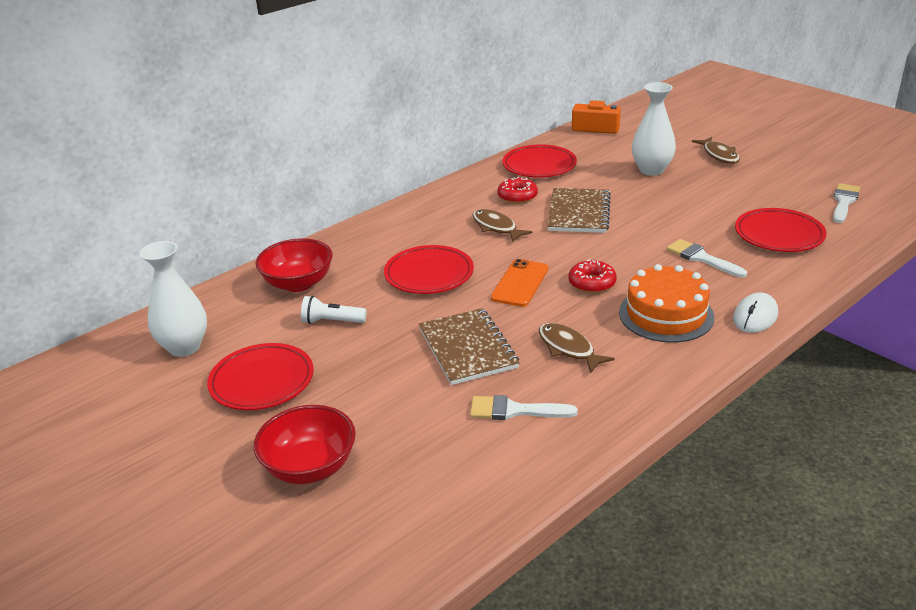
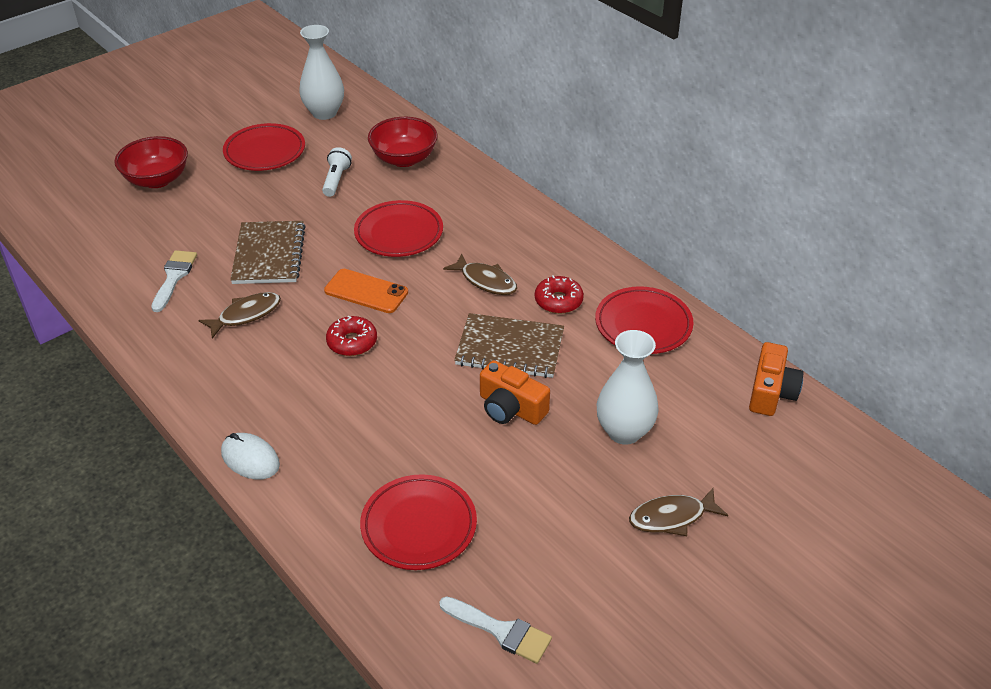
camera: 90 degrees right, 10 degrees up
(468, 348) = (269, 254): brown notebook -> brown notebook turned 75 degrees counterclockwise
(496, 227) = (485, 281): brown fish -> brown fish turned 75 degrees clockwise
(645, 209) = (511, 408): none -> orange camera
(666, 314) = (277, 389): orange cake -> none
(701, 258) = (380, 438): white brush -> none

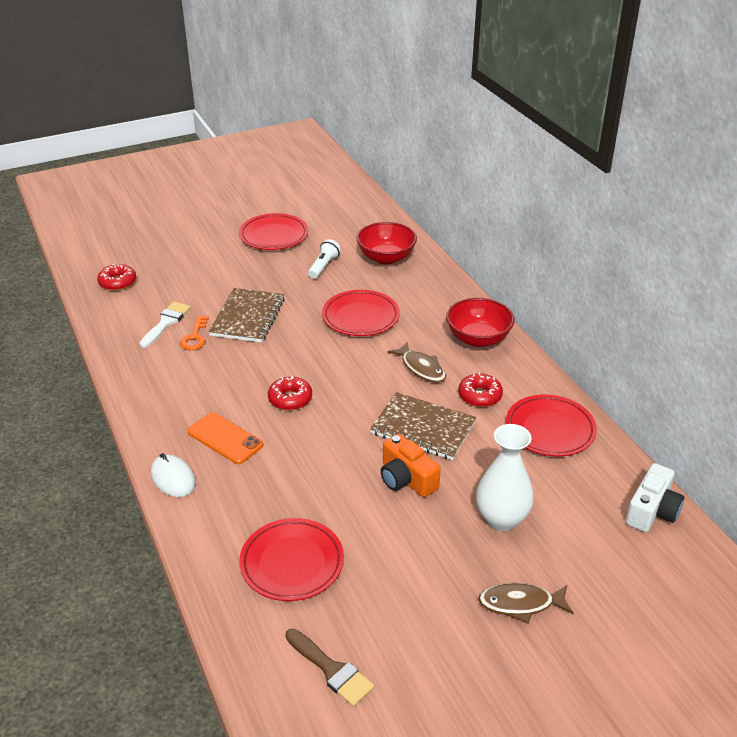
camera: 15 degrees right, 5 degrees down
(96, 238) = (117, 282): none -> red donut
(157, 180) = (181, 245): red bowl -> red bowl (478, 339)
(215, 289) = (195, 337): none -> orange key
(246, 315) = (211, 362): brown fish -> none
(324, 113) = (333, 212): white vase -> none
(366, 291) = (316, 360): orange phone -> orange phone (225, 438)
(501, 631) = (331, 670): white brush -> brown brush
(771, 392) = (652, 511): orange camera -> white camera

